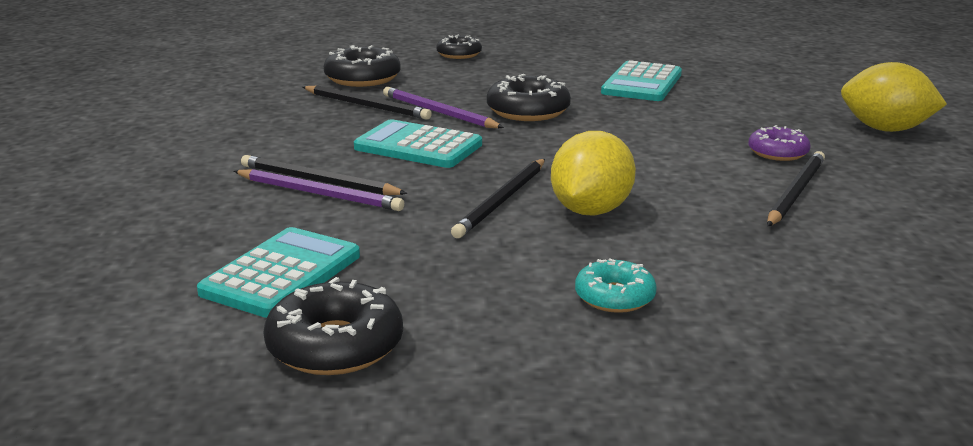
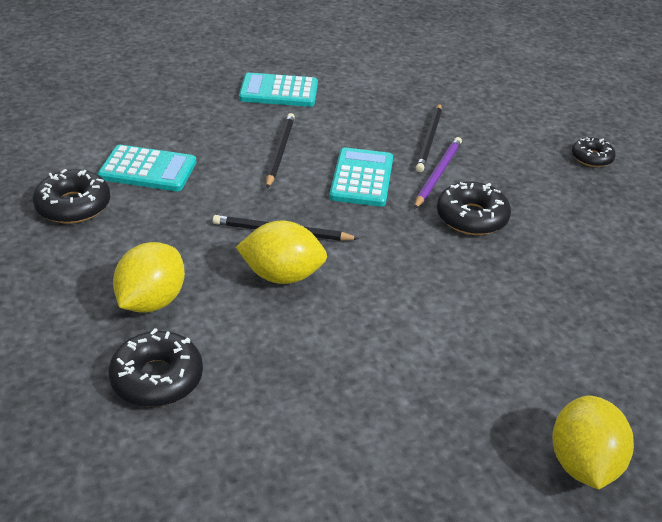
camera: 70 degrees right, 15 degrees up
(319, 194) = (260, 157): purple pencil -> none
(362, 78) = (489, 124): black donut -> black donut (157, 378)
(614, 297) = (152, 301): turquoise donut -> yellow lemon
(642, 83) = (597, 275): turquoise calculator -> turquoise calculator (278, 91)
(778, 152) = (462, 377): purple donut -> none
(795, 192) = (370, 390): black pencil -> none

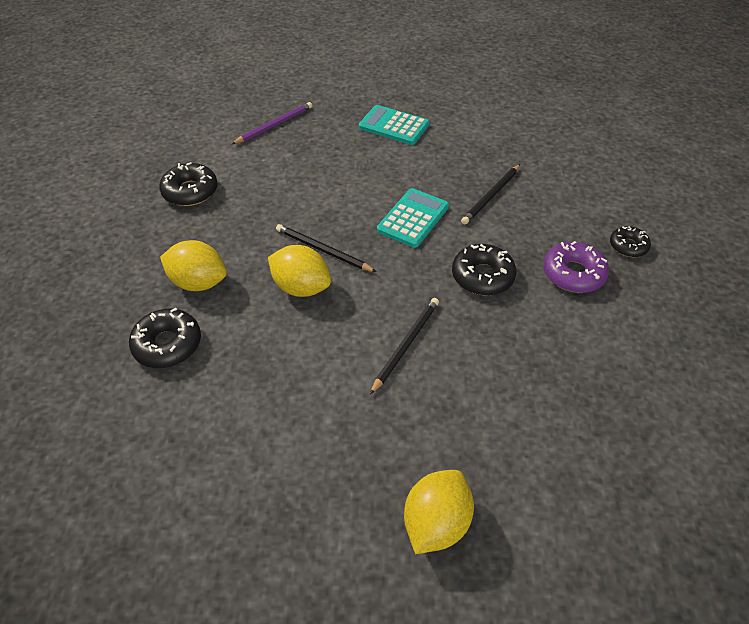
camera: 25 degrees right, 10 degrees up
(148, 169) = (257, 173): turquoise calculator -> none
(152, 301) = (198, 282): yellow lemon -> yellow lemon turned 60 degrees clockwise
(280, 151) = (363, 180): black pencil -> black pencil (406, 344)
(438, 174) = (478, 229): purple pencil -> purple pencil (274, 125)
(558, 194) = (573, 274): none -> purple donut

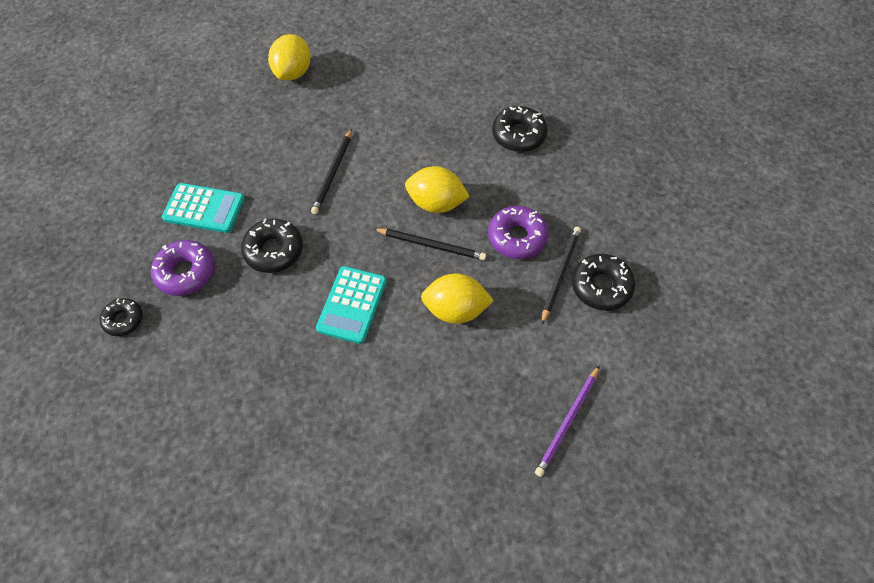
camera: 165 degrees right, 10 degrees up
(198, 282) = (527, 188): yellow lemon -> yellow lemon (455, 310)
(237, 241) = (517, 237): none -> purple donut
(393, 126) = (410, 461): turquoise calculator -> turquoise calculator (204, 208)
(491, 196) = (269, 358): black pencil -> black pencil (560, 274)

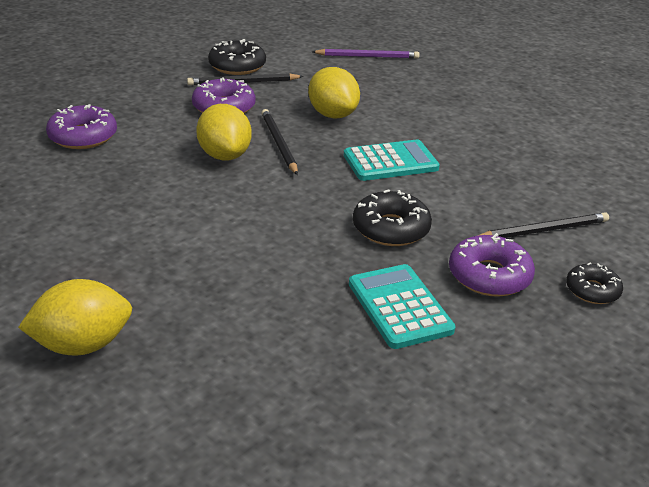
camera: 125 degrees left, 25 degrees down
(332, 173) = (246, 231): black pencil -> black pencil (544, 230)
(518, 135) = (83, 136): black donut -> purple donut

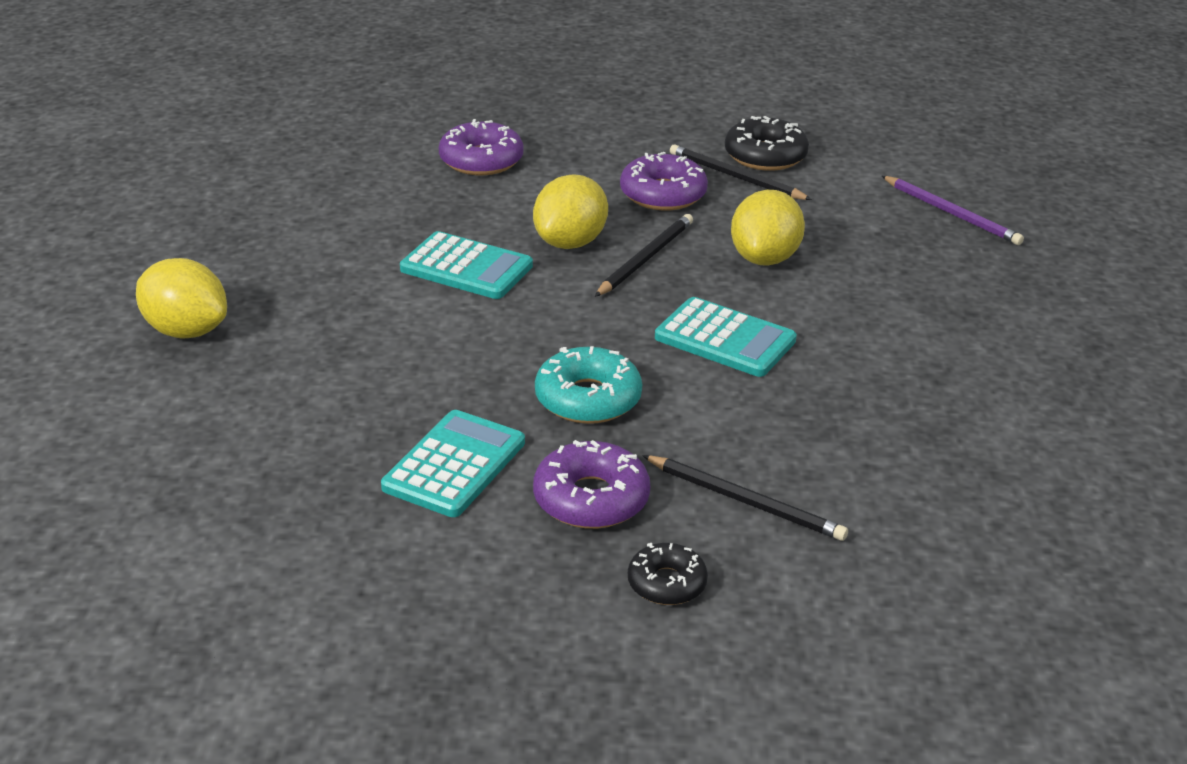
camera: 50 degrees right, 0 degrees up
(193, 199) = (466, 267): none -> turquoise calculator
(391, 228) = (588, 399): black donut -> turquoise donut

